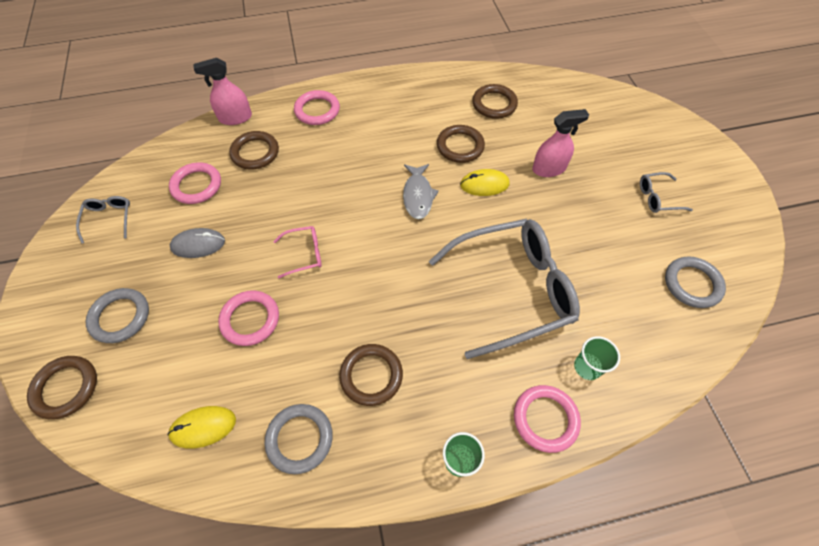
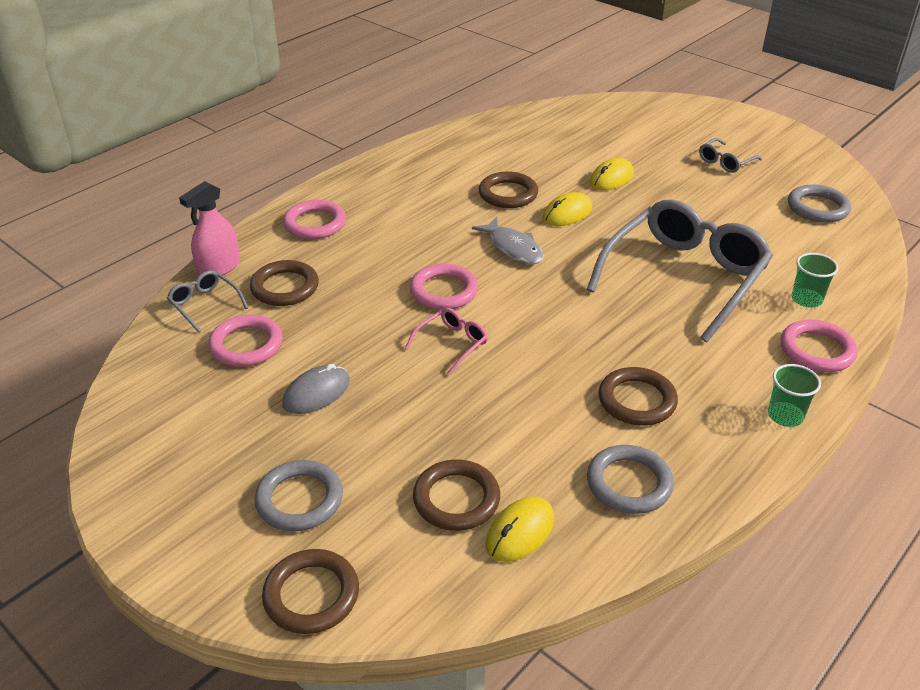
camera: 35 degrees left, 20 degrees down
(109, 219) = (165, 425): grey glasses -> grey glasses (205, 305)
(250, 319) = (460, 423): pink ring -> pink ring (444, 291)
(494, 104) = (502, 150): brown ring -> brown ring (456, 499)
(549, 169) = (611, 178): pink spray bottle -> yellow mouse

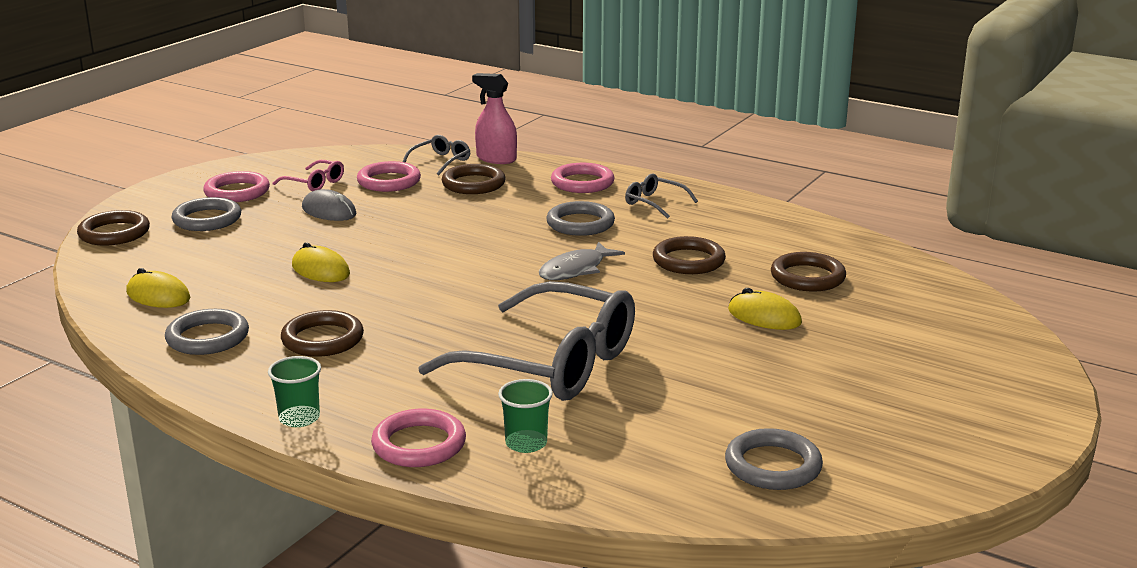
camera: 80 degrees right, 15 degrees down
(414, 235) = (580, 224): none -> grey ring
(444, 291) = (485, 244): pink ring -> pink ring (237, 192)
(451, 344) = (401, 254): pink glasses -> pink glasses (314, 183)
(456, 499) = (199, 270): brown ring -> brown ring (807, 277)
(567, 213) = (663, 294): yellow mouse -> yellow mouse (320, 270)
(726, 162) = (868, 395): grey glasses -> grey glasses (655, 203)

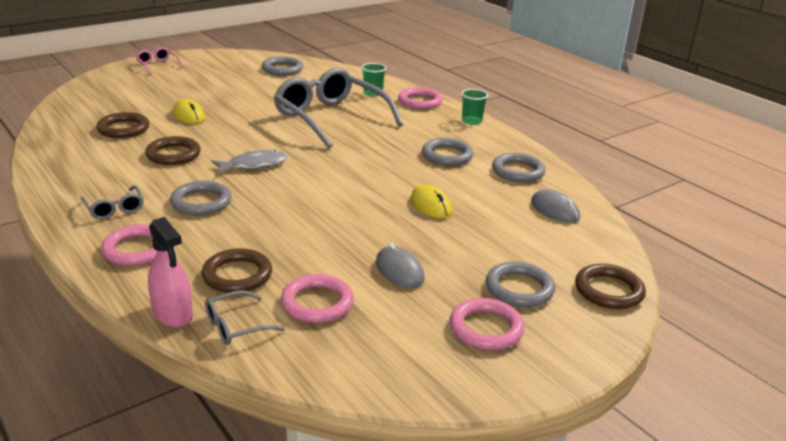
camera: 160 degrees left, 5 degrees up
(158, 296) = (554, 210): yellow mouse -> grey mouse
(314, 183) = (397, 322): pink glasses -> pink glasses (158, 65)
(322, 339) = (447, 155): brown ring -> grey ring

